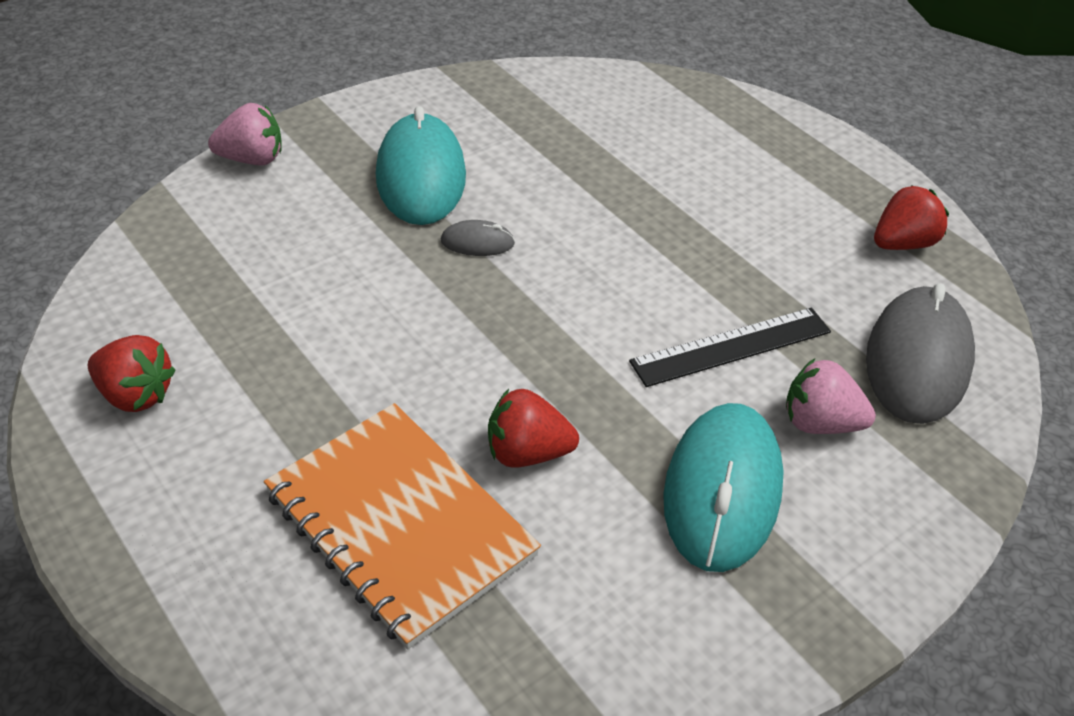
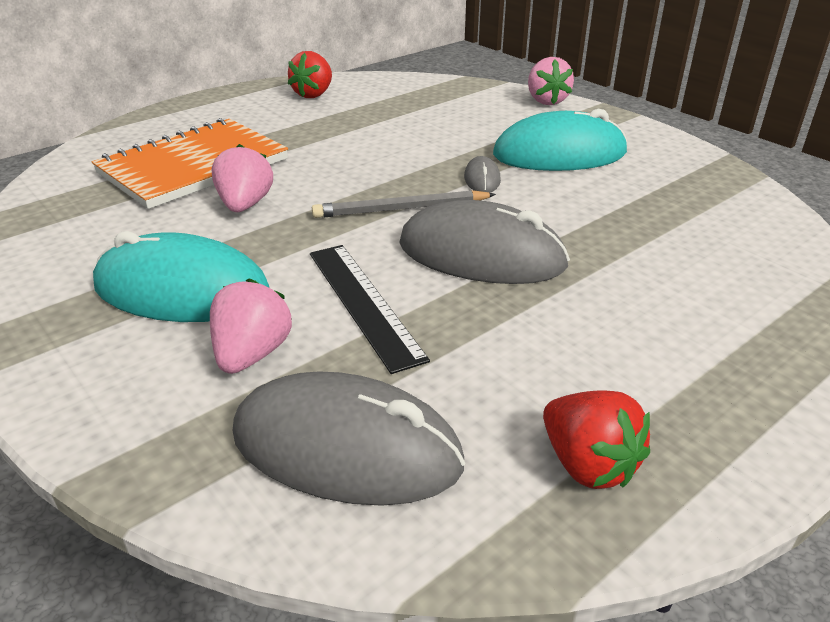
camera: 90 degrees right, 10 degrees down
(527, 453) = (245, 205): red strawberry -> pink strawberry
(546, 311) = (401, 209): none -> grey pencil
(642, 261) = (481, 254): none -> grey mouse

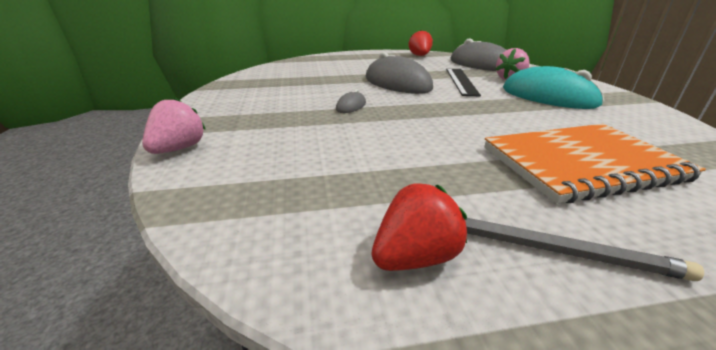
camera: 150 degrees left, 5 degrees down
(245, 205) = (521, 123): pink strawberry -> none
(401, 209) = (417, 103): grey pencil -> grey pencil (552, 249)
(559, 154) = (279, 108): turquoise mouse -> none

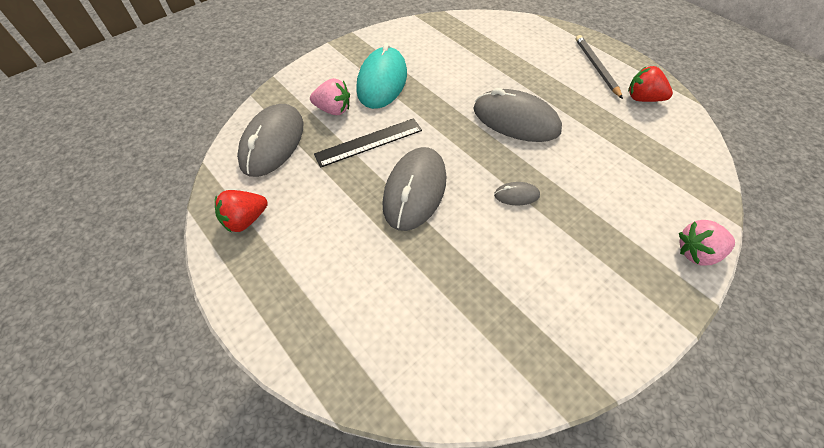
camera: 120 degrees left, 25 degrees up
(445, 132) = (516, 120): none -> grey mouse
(581, 164) = (508, 62): orange notebook -> none

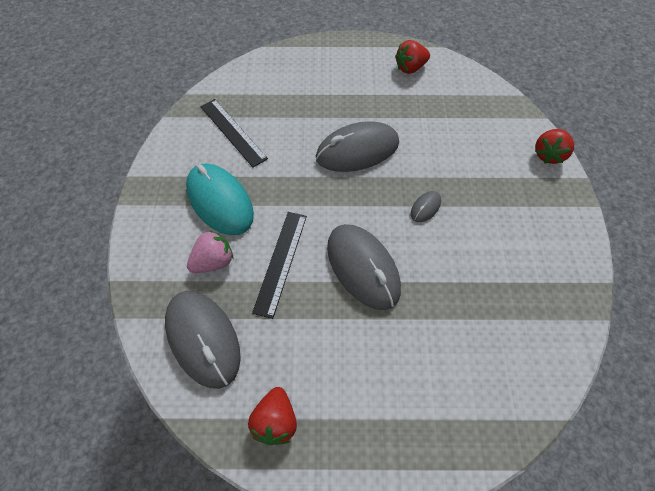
camera: 50 degrees left, 5 degrees up
(444, 50) = (233, 132): none -> black ruler
(596, 67) = (356, 64): grey pencil -> none
(697, 252) = (548, 154): pink strawberry -> red strawberry

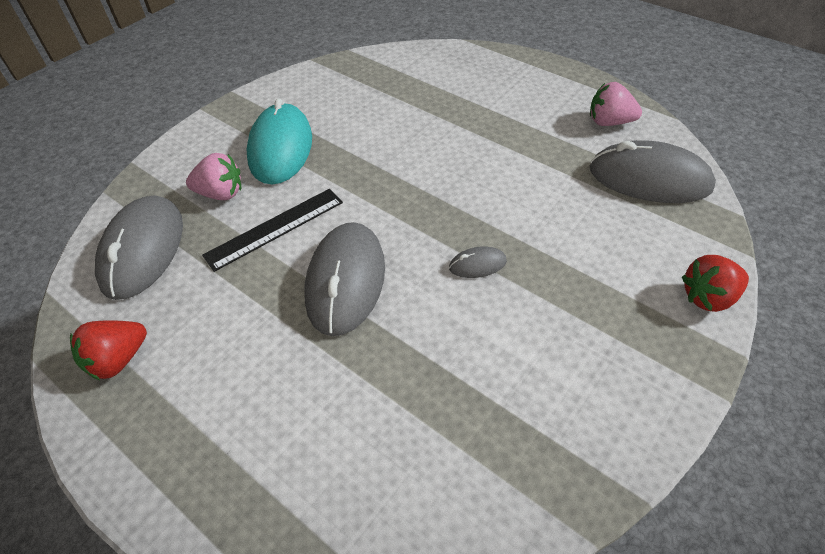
camera: 40 degrees right, 10 degrees down
(233, 132) = (355, 98): black ruler -> none
(357, 150) = (460, 171): grey mouse -> grey mouse (649, 179)
(410, 68) = (609, 122): red strawberry -> pink strawberry

